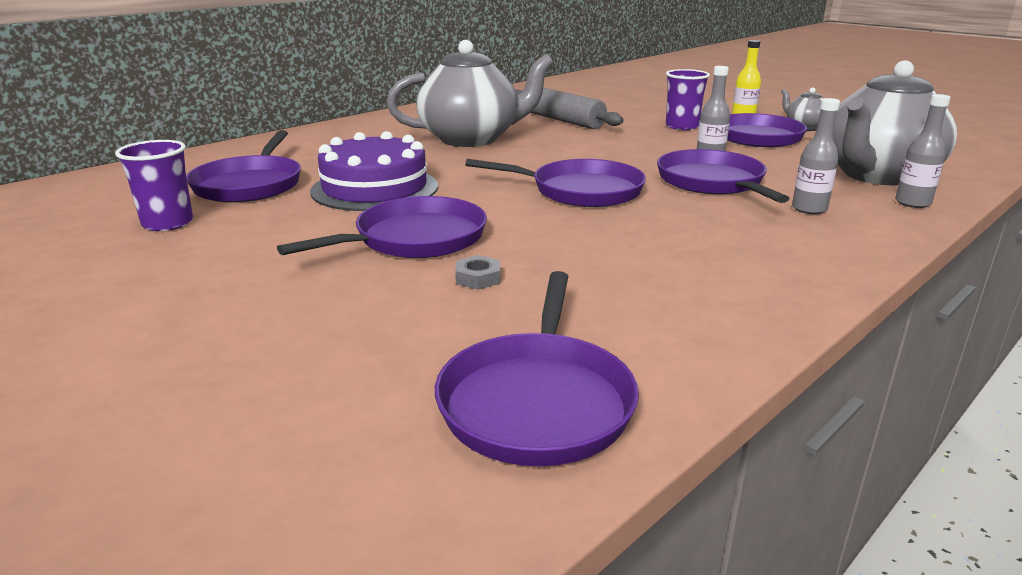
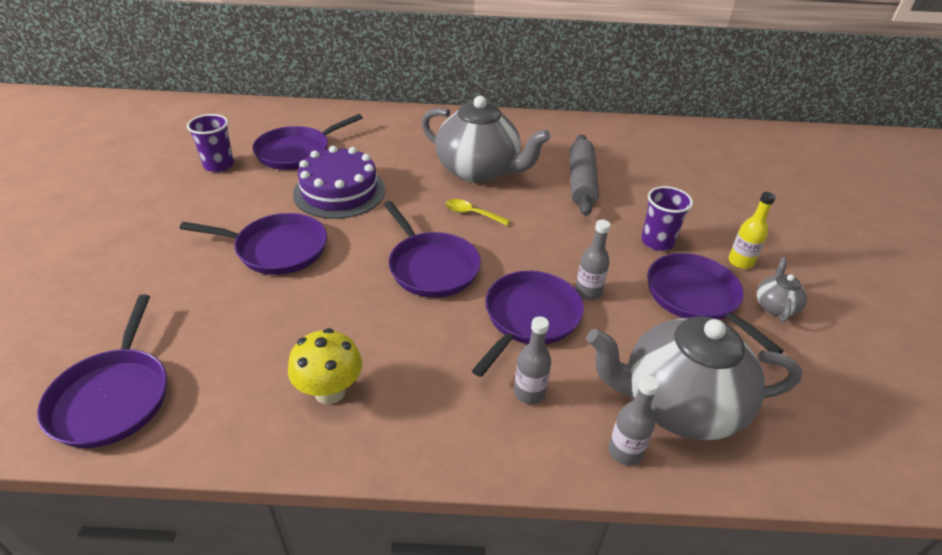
camera: 45 degrees right, 15 degrees up
(478, 278) = (244, 300): grey nut -> none
(530, 158) = (472, 214): none -> yellow spoon
(537, 402) = (113, 397): purple pan -> purple pan turned 60 degrees counterclockwise
(705, 277) = (330, 391): none -> yellow mushroom

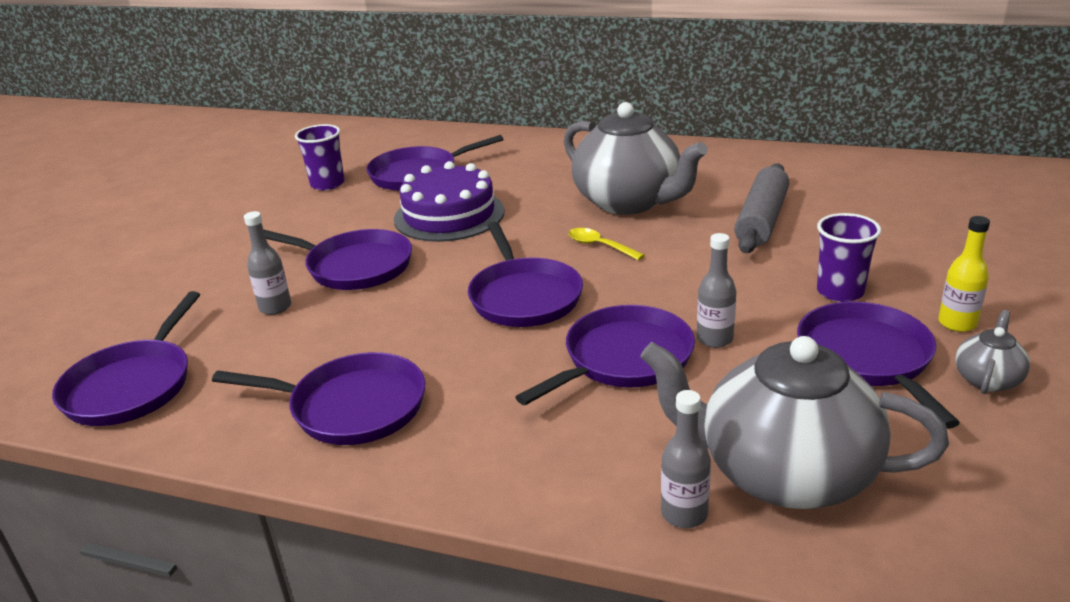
camera: 20 degrees right, 10 degrees down
(330, 391) = (352, 407): yellow mushroom -> purple pan
(529, 393) = (586, 436): grey bottle -> grey bottle (275, 307)

